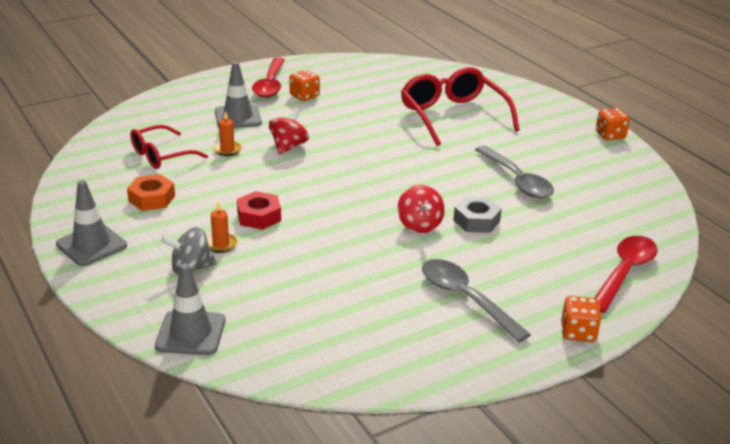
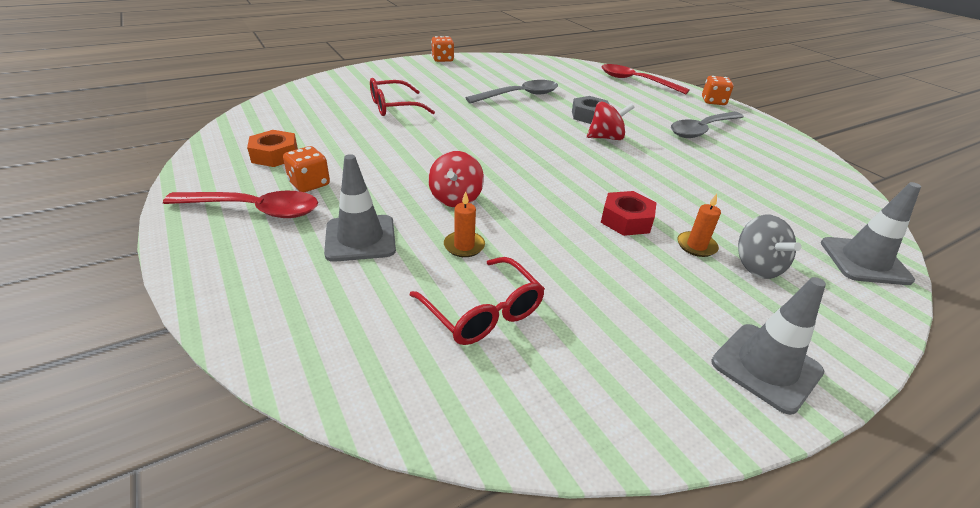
camera: 90 degrees left, 5 degrees up
(152, 198) = (615, 312): orange nut -> orange nut (275, 155)
(288, 146) = (456, 198): red spinning top -> red spinning top turned 105 degrees counterclockwise
(452, 116) = (393, 107): red glasses -> red glasses, size x0.61

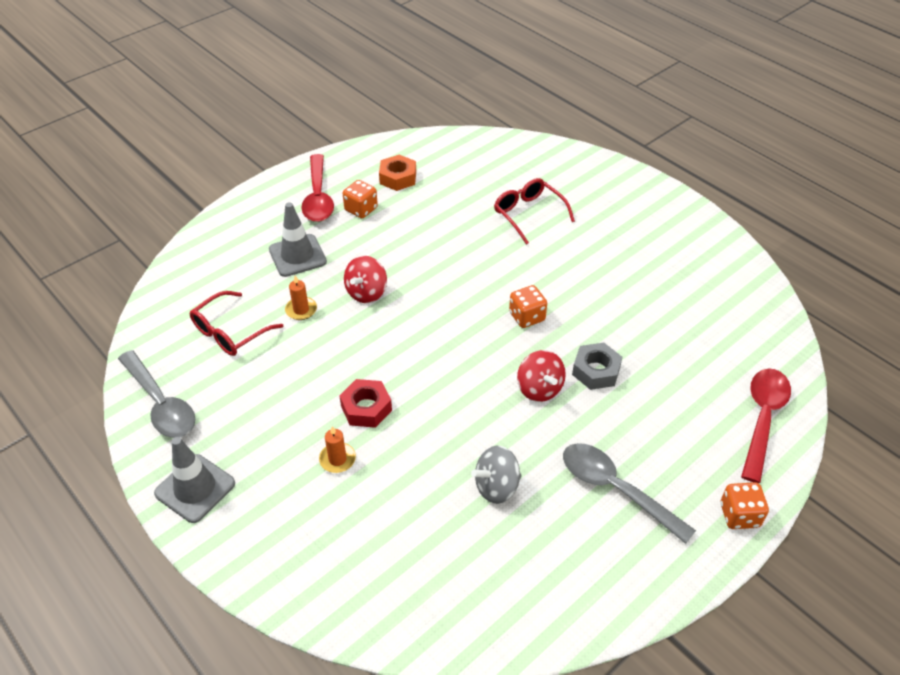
camera: 80 degrees right, 10 degrees up
(442, 59) = (697, 217): orange dice -> orange dice (527, 317)
(456, 198) = (366, 293): red spinning top -> red spinning top turned 60 degrees counterclockwise
(519, 96) = (621, 302): grey spoon -> grey spoon (160, 403)
(756, 266) = (316, 502): grey spinning top -> grey spinning top (496, 487)
(864, 261) = (345, 601): grey traffic cone -> none

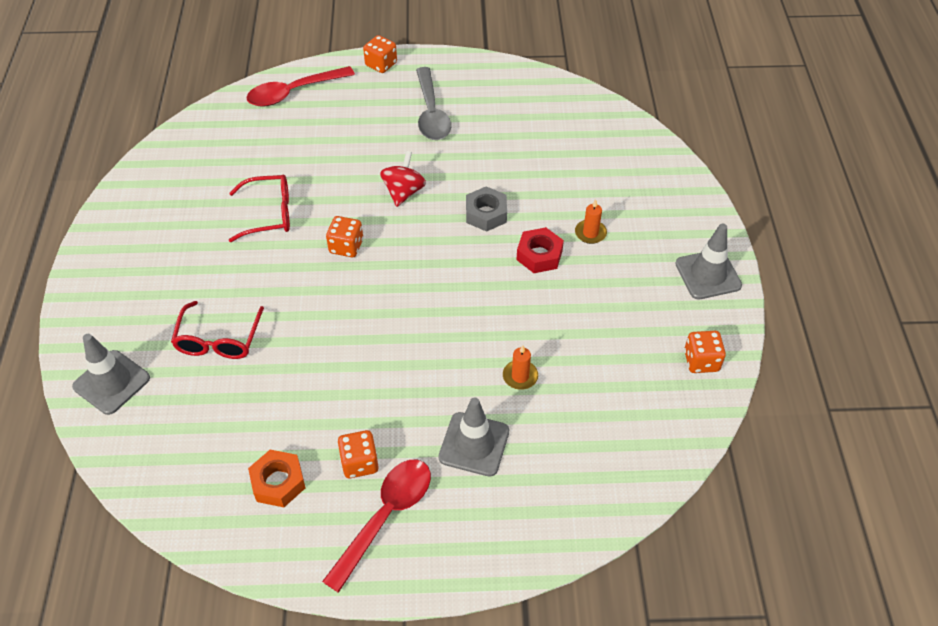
camera: 140 degrees left, 5 degrees up
(160, 403) = (701, 361): grey spoon -> orange dice
(230, 332) = (600, 395): red glasses -> red glasses (269, 214)
(366, 293) = (448, 355): red spinning top -> none
(496, 487) = (501, 155): grey spinning top -> none
(556, 163) = (111, 382): none -> grey traffic cone
(596, 371) = (351, 179): grey nut -> grey nut (486, 214)

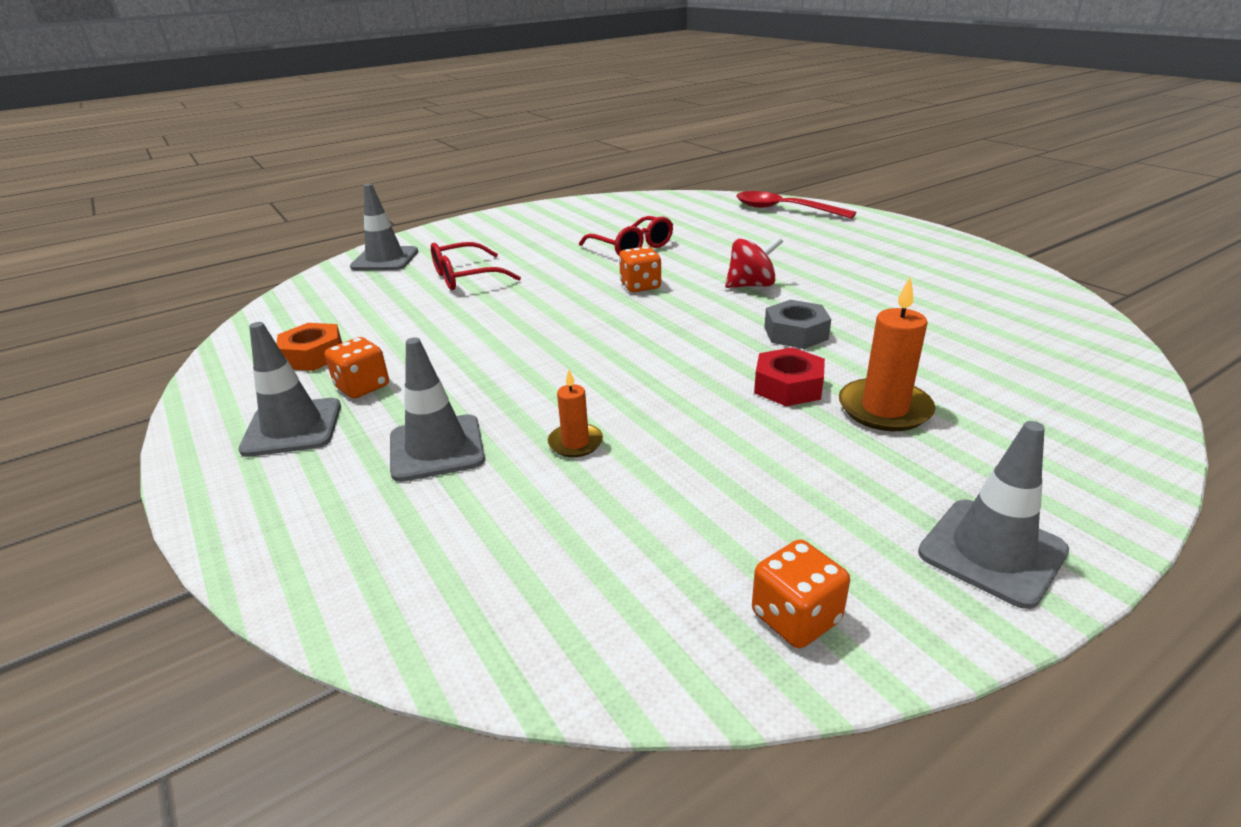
camera: 60 degrees right, 20 degrees down
(381, 64) = (889, 224): orange dice -> none
(385, 517) = (292, 428): red spoon -> grey traffic cone
(431, 113) = (878, 261): grey spoon -> none
(590, 233) = (884, 409): orange candle -> orange candle, size x1.71

